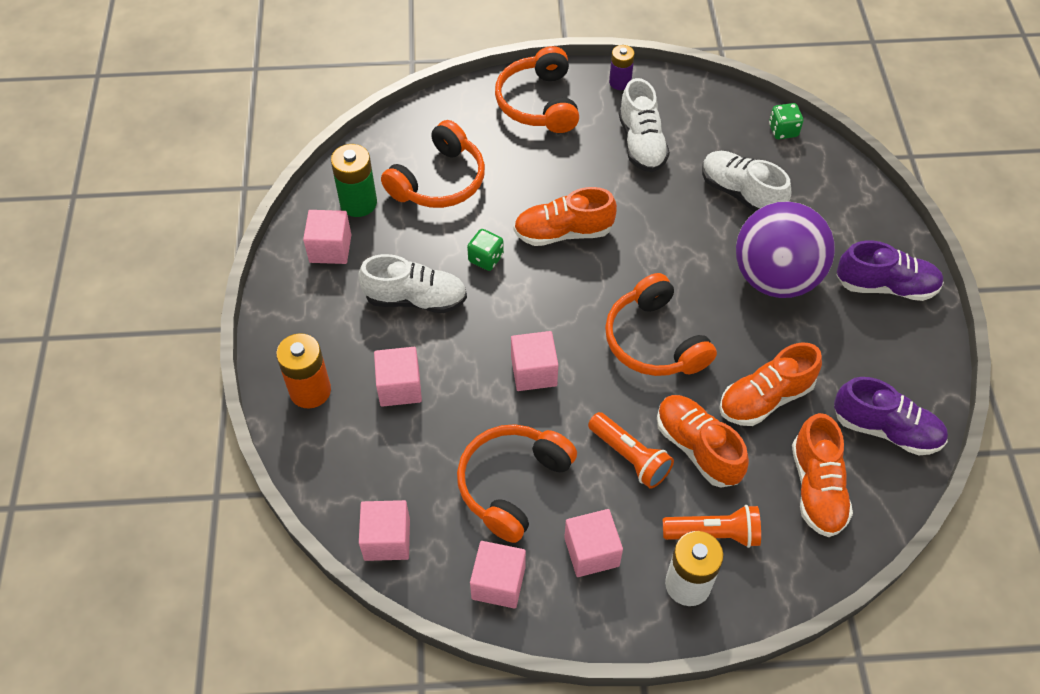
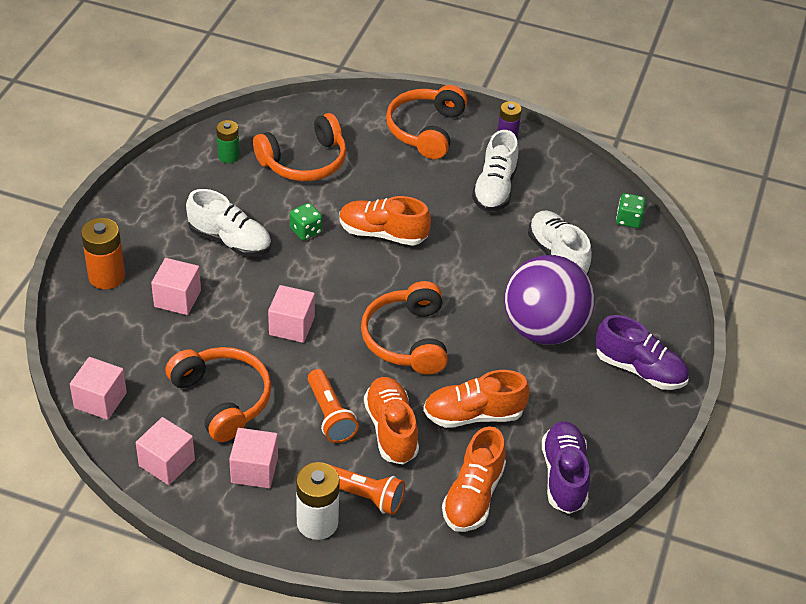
camera: 20 degrees right, 10 degrees down
(330, 248) = (185, 181): pink cube -> none
(358, 203) = (228, 156): green battery -> green battery, size x0.64
(512, 484) = (222, 399): orange headphones -> orange headphones turned 90 degrees clockwise
(885, 429) = (564, 476): purple shoe -> purple shoe turned 135 degrees counterclockwise

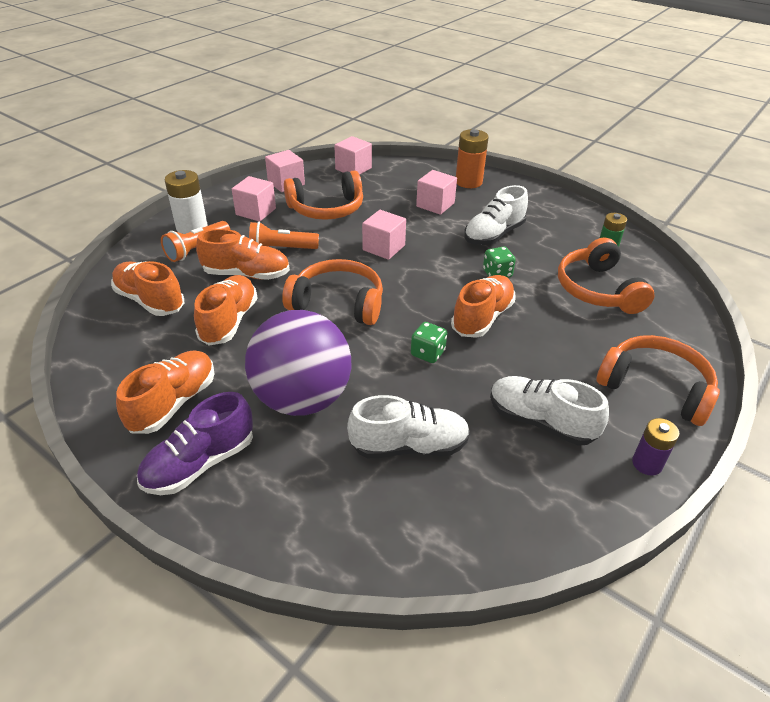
camera: 110 degrees right, 5 degrees down
(564, 476) = (122, 358): purple shoe -> none
(593, 412) = (173, 403): none -> orange shoe
(628, 220) = (455, 552): green dice -> green dice (428, 353)

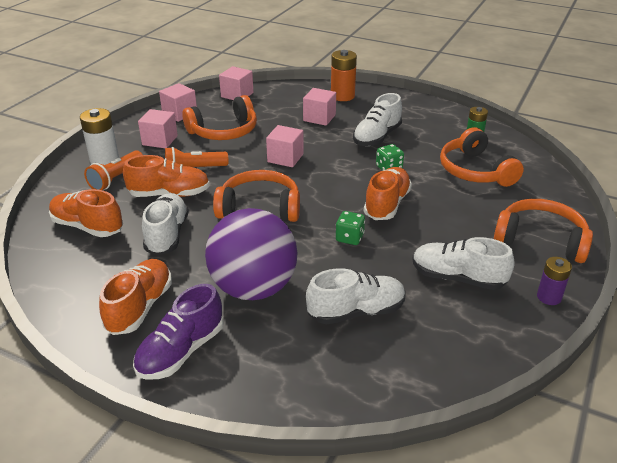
camera: 10 degrees left, 5 degrees down
(229, 321) = (167, 234): orange shoe -> white shoe

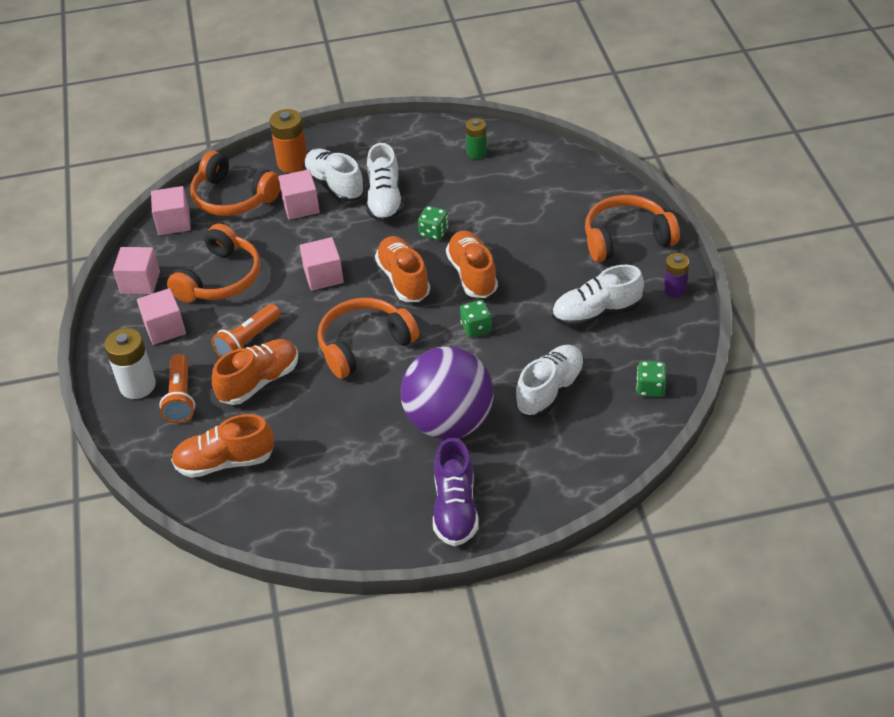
camera: 35 degrees left, 10 degrees up
(140, 307) = (376, 498): orange shoe -> orange shoe (403, 279)
(167, 234) = (312, 422): white shoe -> white shoe (334, 185)
(446, 360) = (650, 388): none -> green dice
(475, 171) = (512, 192): orange headphones -> orange headphones (233, 197)

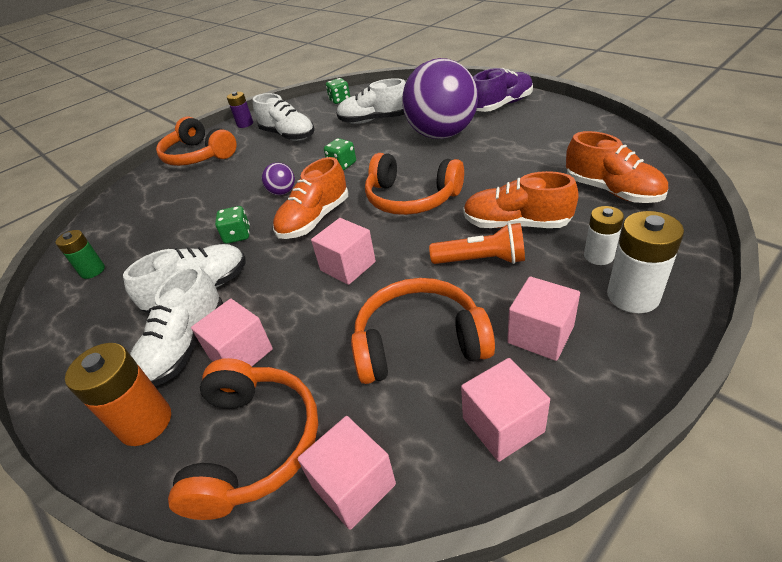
camera: 120 degrees left, 5 degrees down
(181, 398) = (598, 256): orange flashlight -> white battery
(472, 274) = (282, 192): orange shoe -> purple ball

